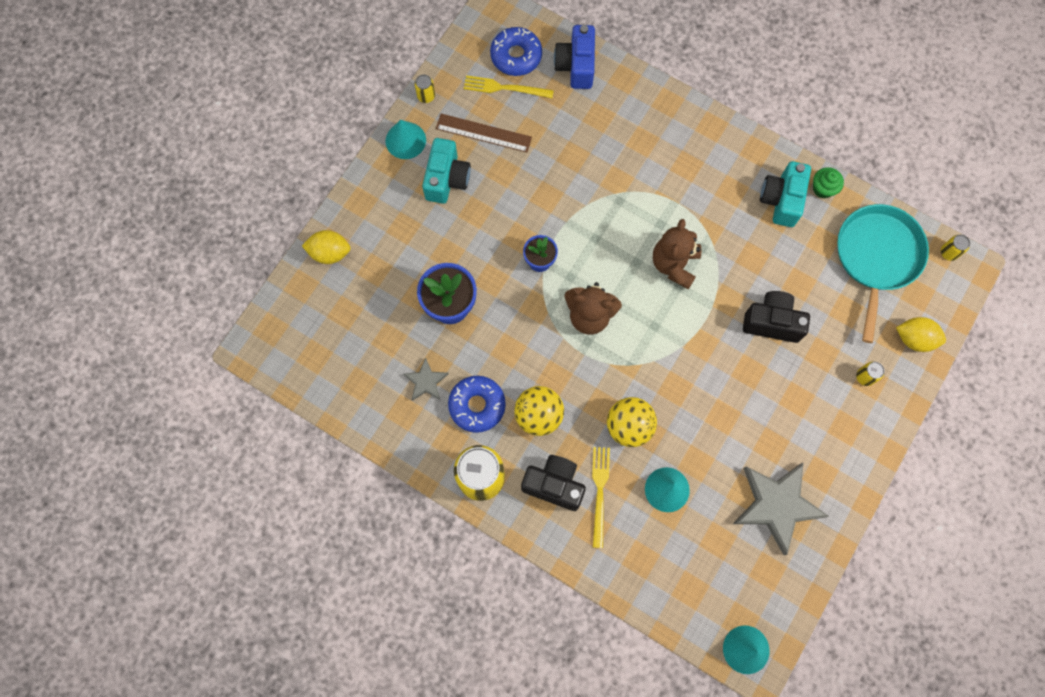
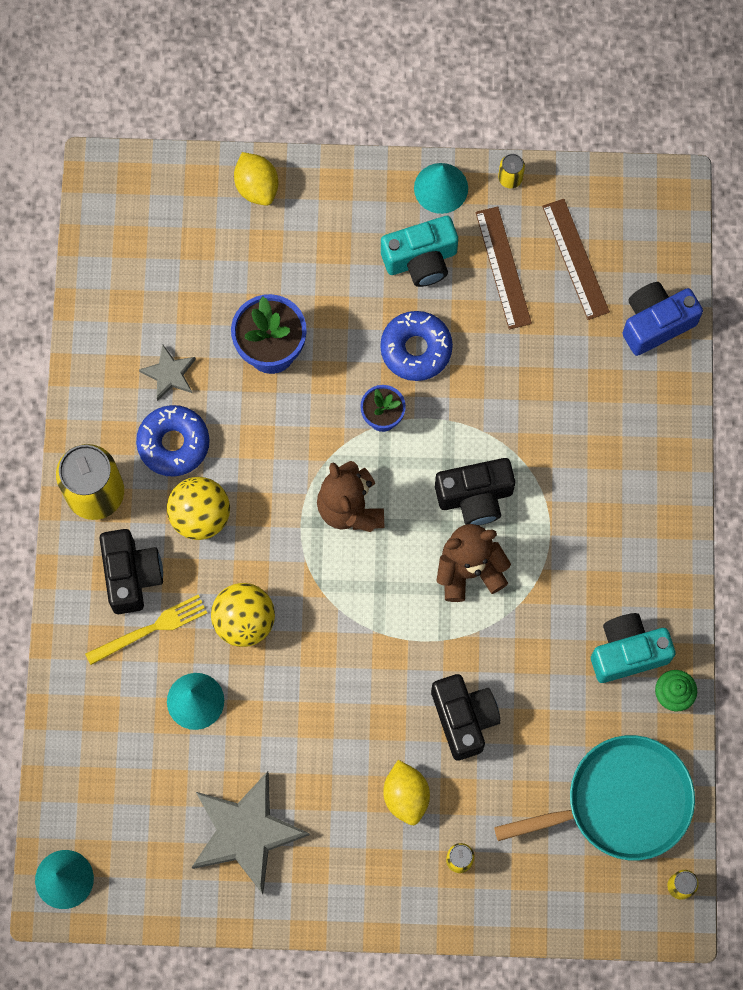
camera: 60 degrees right, 0 degrees up
(504, 88) = (575, 259): yellow fork -> brown ruler
(516, 56) = (625, 248): blue donut -> blue donut (416, 349)
(627, 234) = (475, 497): none -> black camera
(914, 338) = (542, 896): yellow lemon -> yellow lemon (406, 796)

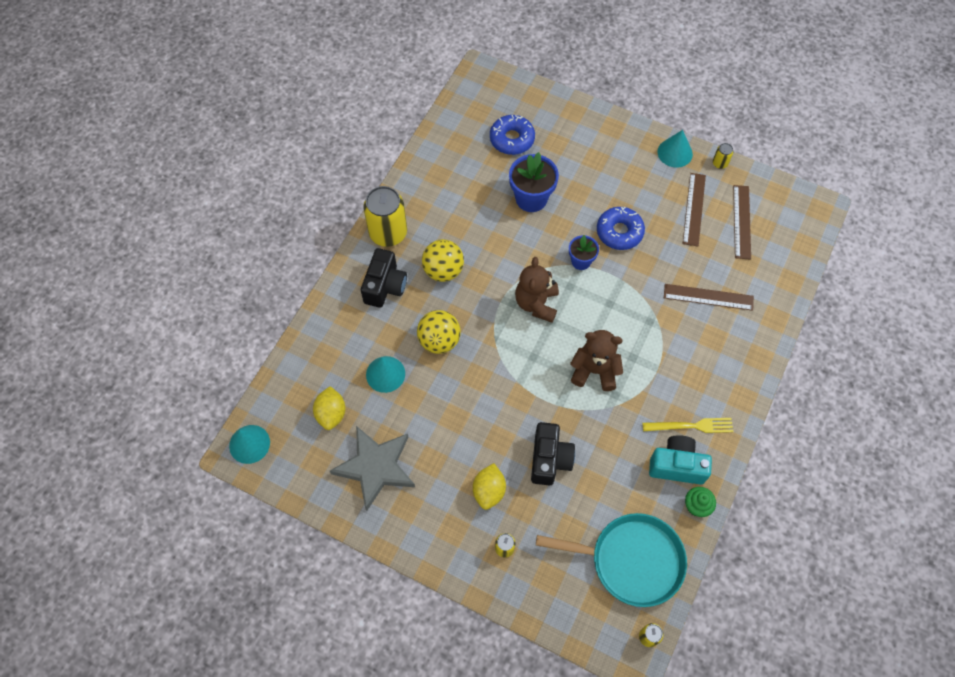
camera: 25 degrees right, 10 degrees down
(150, 629) = (380, 321): yellow fork -> yellow fork (691, 426)
(169, 374) = (465, 187): grey star -> none
(173, 443) = (448, 225): blue donut -> blue donut (512, 139)
(257, 187) = (565, 111): yellow lemon -> yellow lemon (331, 413)
(421, 260) = (645, 185): turquoise camera -> none
(475, 497) = (618, 329): black camera -> none
(575, 395) = (708, 297): none -> brown ruler
(655, 323) = (778, 277): blue camera -> none

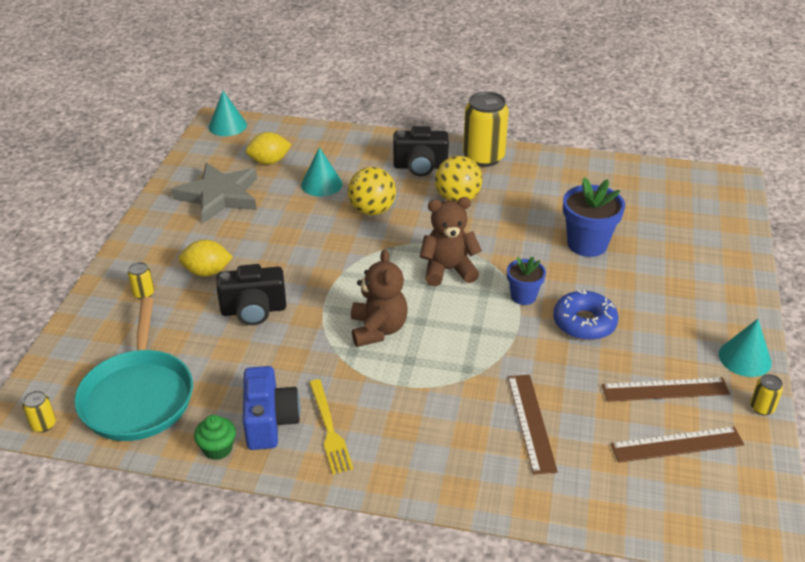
camera: 75 degrees right, 25 degrees down
(512, 139) = (659, 217): blue donut -> none
(677, 465) = (270, 422): turquoise camera -> blue camera

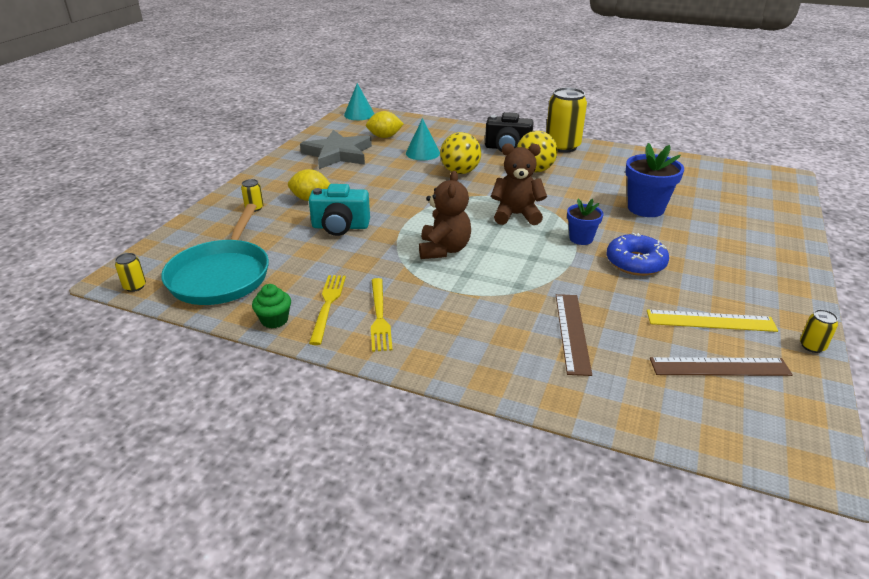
camera: 10 degrees right, 5 degrees down
(253, 310) = (340, 227): black camera -> turquoise camera
(270, 422) = (327, 305): blue camera -> yellow fork
(665, 389) = (710, 321): brown ruler -> yellow ruler
(745, 358) = (794, 304): turquoise cone -> none

